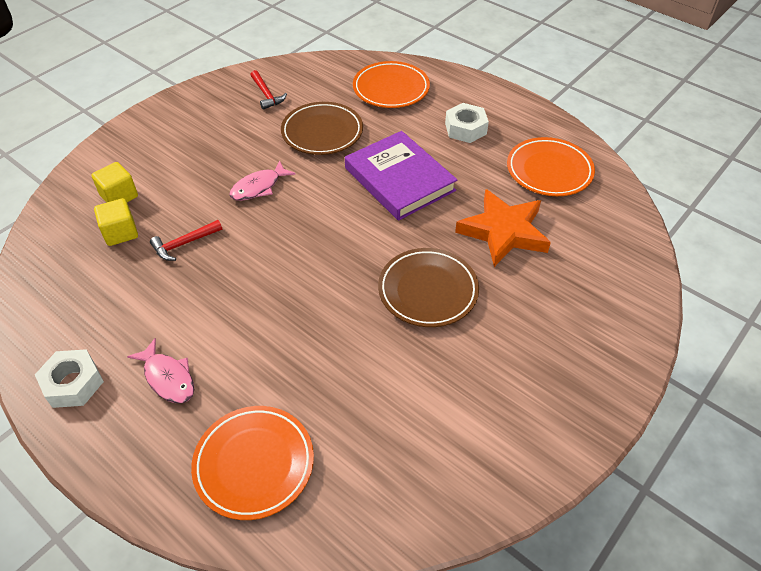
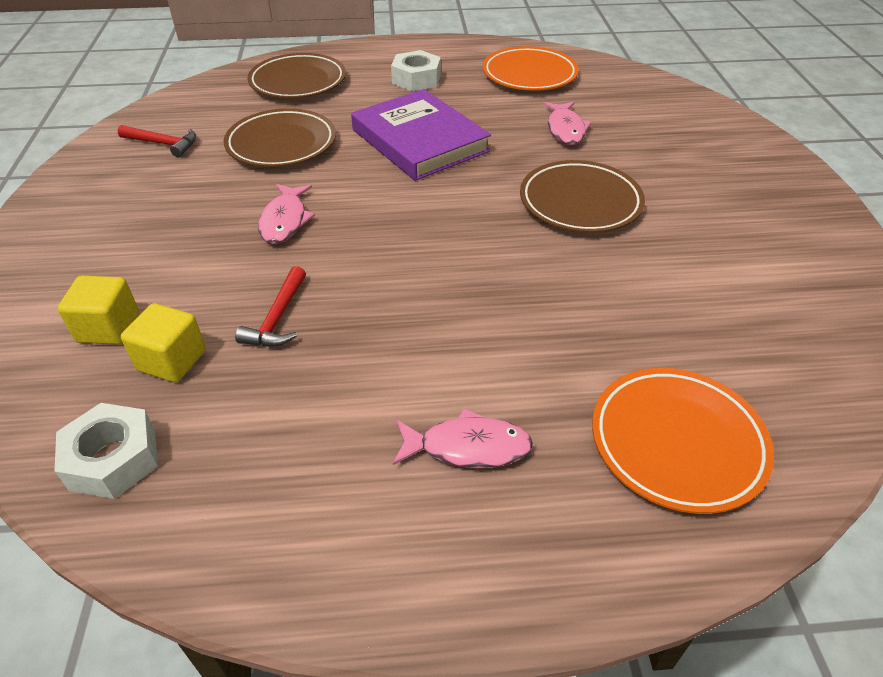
camera: 45 degrees left, 5 degrees down
(73, 383) = (362, 551): white nut -> white nut (113, 459)
(391, 89) = (298, 82): orange plate -> brown plate
(399, 179) = (419, 140): purple book -> purple book turned 45 degrees clockwise
(503, 231) = (565, 129): orange star -> pink fish

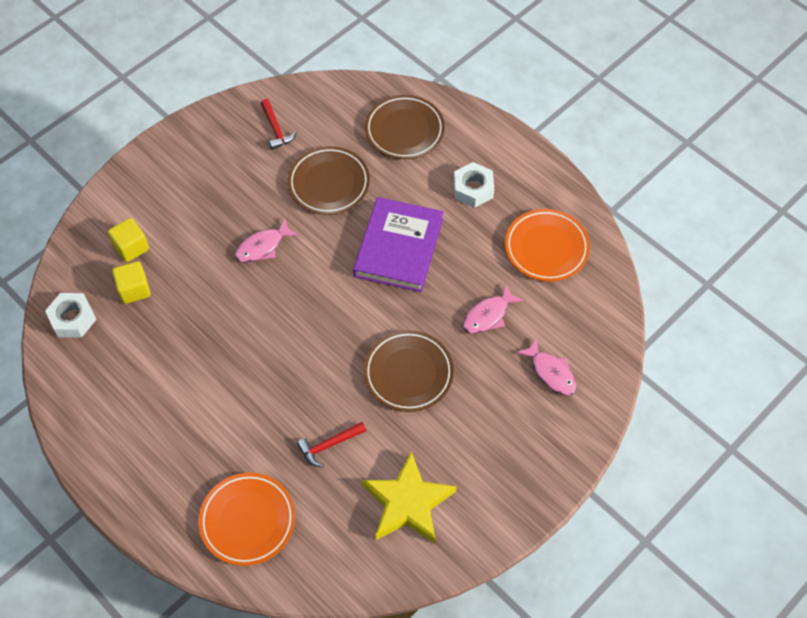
camera: 50 degrees right, 15 degrees up
(278, 318) = (192, 306): red hammer -> red hammer (329, 445)
(468, 447) = (179, 440): pink fish -> pink fish (551, 373)
(759, 281) = (408, 503): none -> yellow star

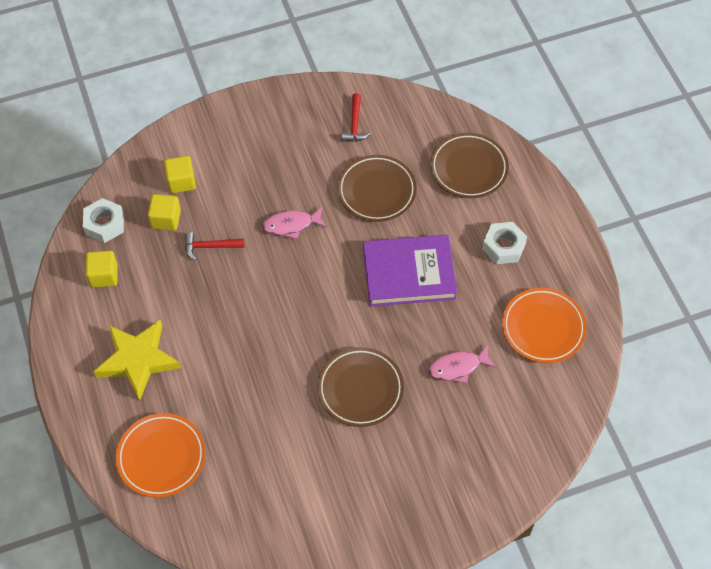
camera: 25 degrees right, 0 degrees up
(98, 369) = (104, 275): none -> yellow cube
(329, 445) = (260, 422): red hammer -> red hammer (210, 247)
(398, 247) = (409, 273): purple book -> purple book turned 45 degrees clockwise
(408, 503) = (302, 502): yellow star -> yellow star (138, 360)
(551, 373) = (488, 443): pink fish -> none

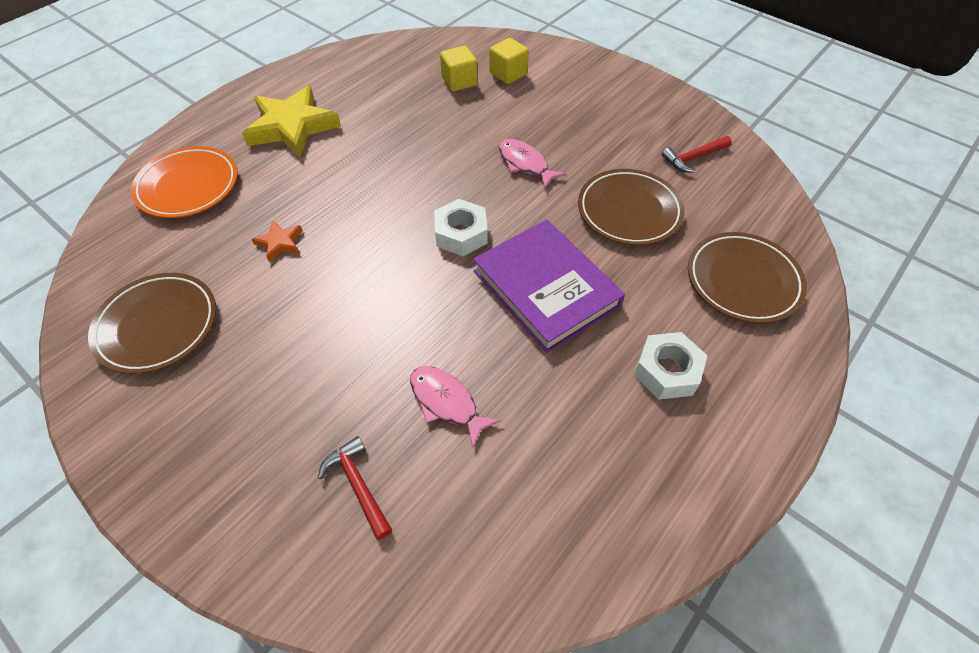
camera: 60 degrees right, 5 degrees down
(104, 224) = (424, 51): white nut -> white nut (461, 234)
(104, 275) = (370, 71): yellow cube -> none
(210, 247) = (452, 120): red hammer -> red hammer (358, 485)
(267, 412) = (280, 243): none -> orange star
(360, 389) = (355, 312): brown plate -> brown plate (158, 326)
(543, 327) = (580, 483): orange plate -> none

